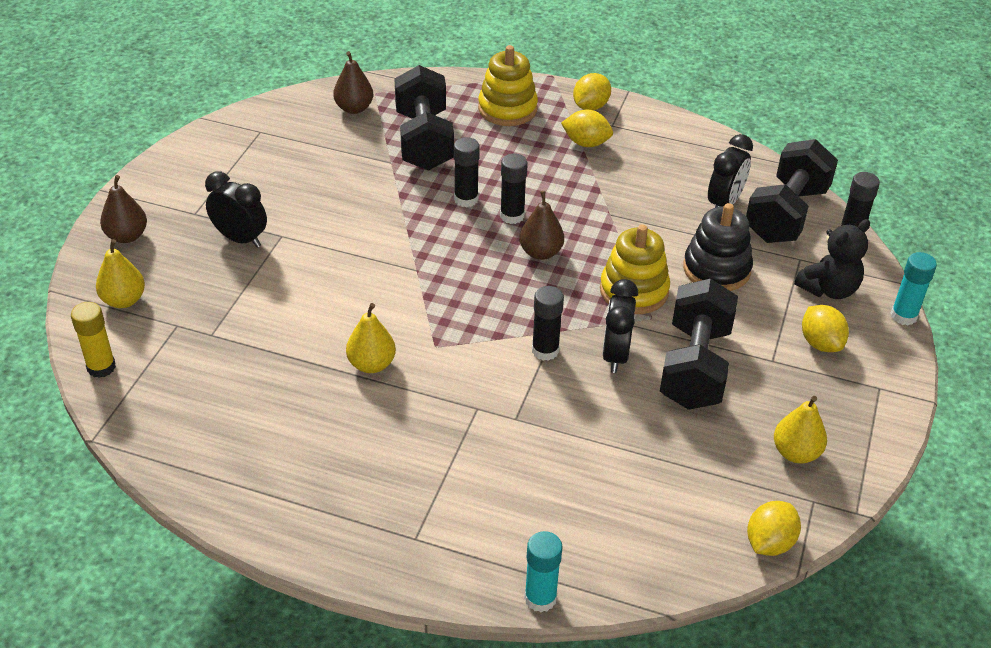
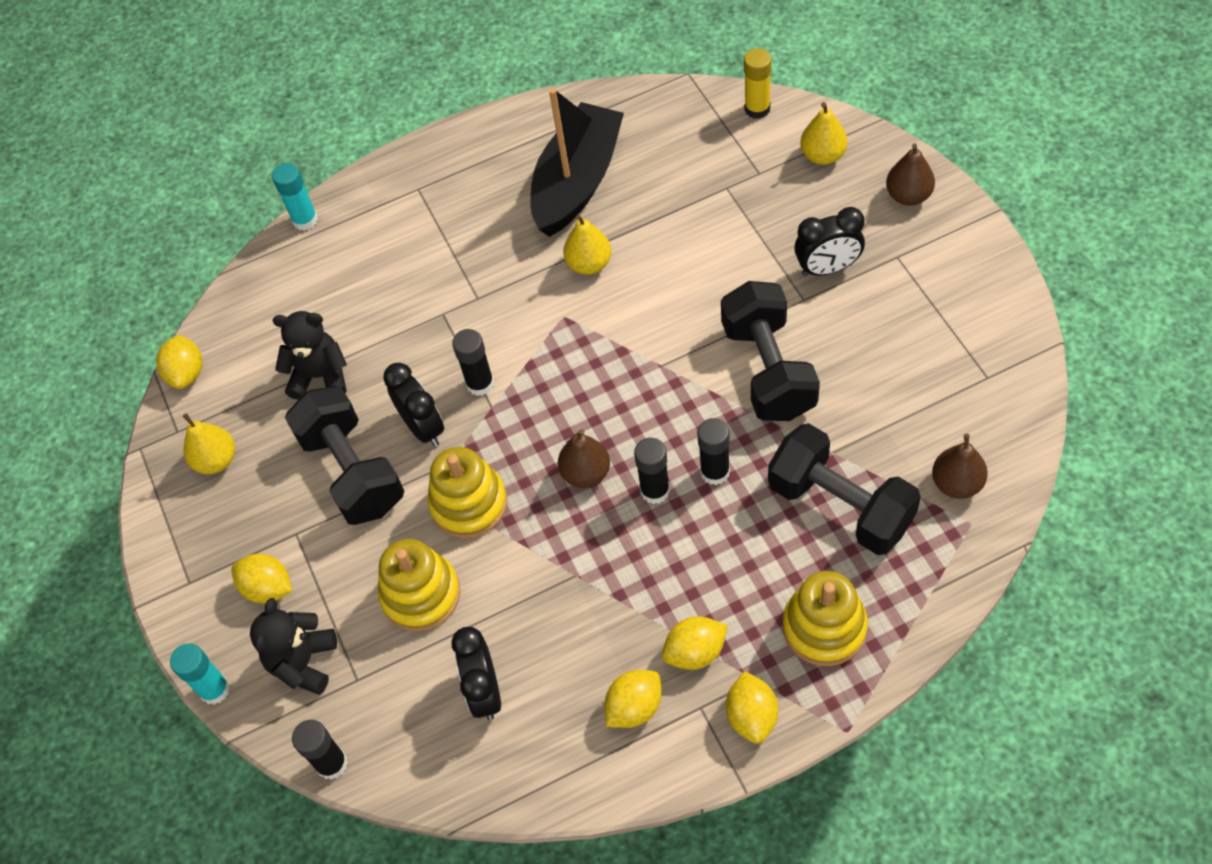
camera: 145 degrees right, 15 degrees up
(294, 429) = (577, 182): none -> black boat
(647, 146) = (634, 707): none -> yellow lemon
(657, 449) = (320, 376): none -> black teddy bear
(716, 269) = (421, 594): black stacking toy -> yellow stacking toy
(786, 214) = (414, 733): black dumbbell -> black dumbbell (768, 370)

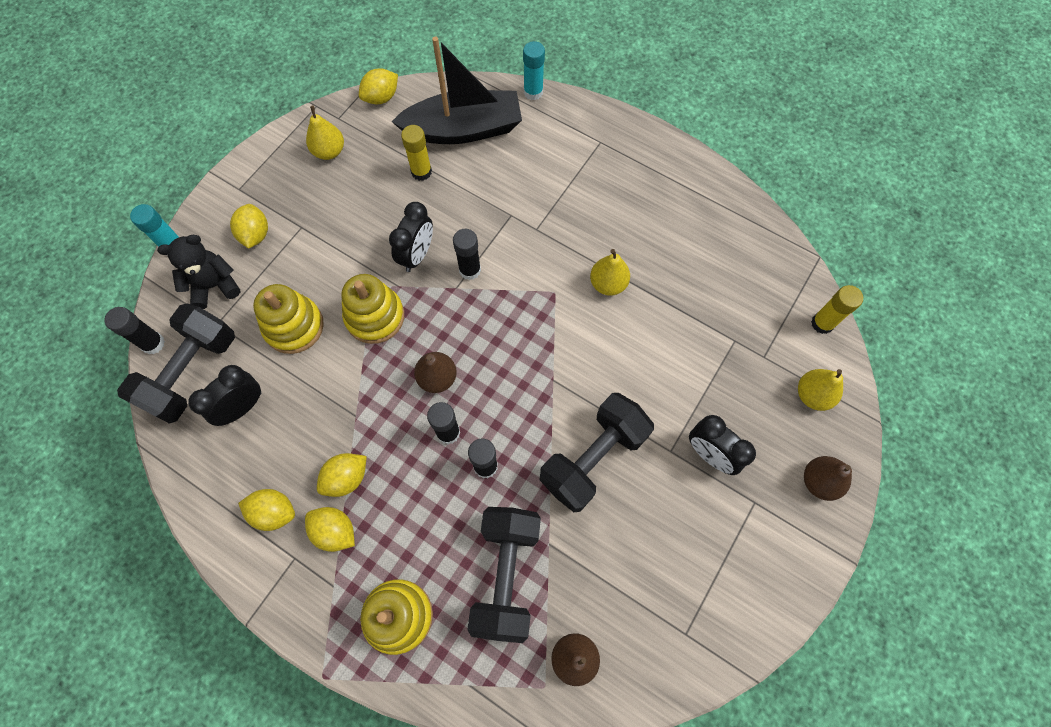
camera: 50 degrees right, 10 degrees up
(320, 376) = (421, 172): black teddy bear -> yellow glue stick
(353, 471) = (362, 233): black dumbbell -> black dumbbell (192, 372)
(577, 182) = (672, 237): black boat -> black boat (464, 129)
(751, 716) = (303, 599): yellow lemon -> yellow lemon (346, 478)

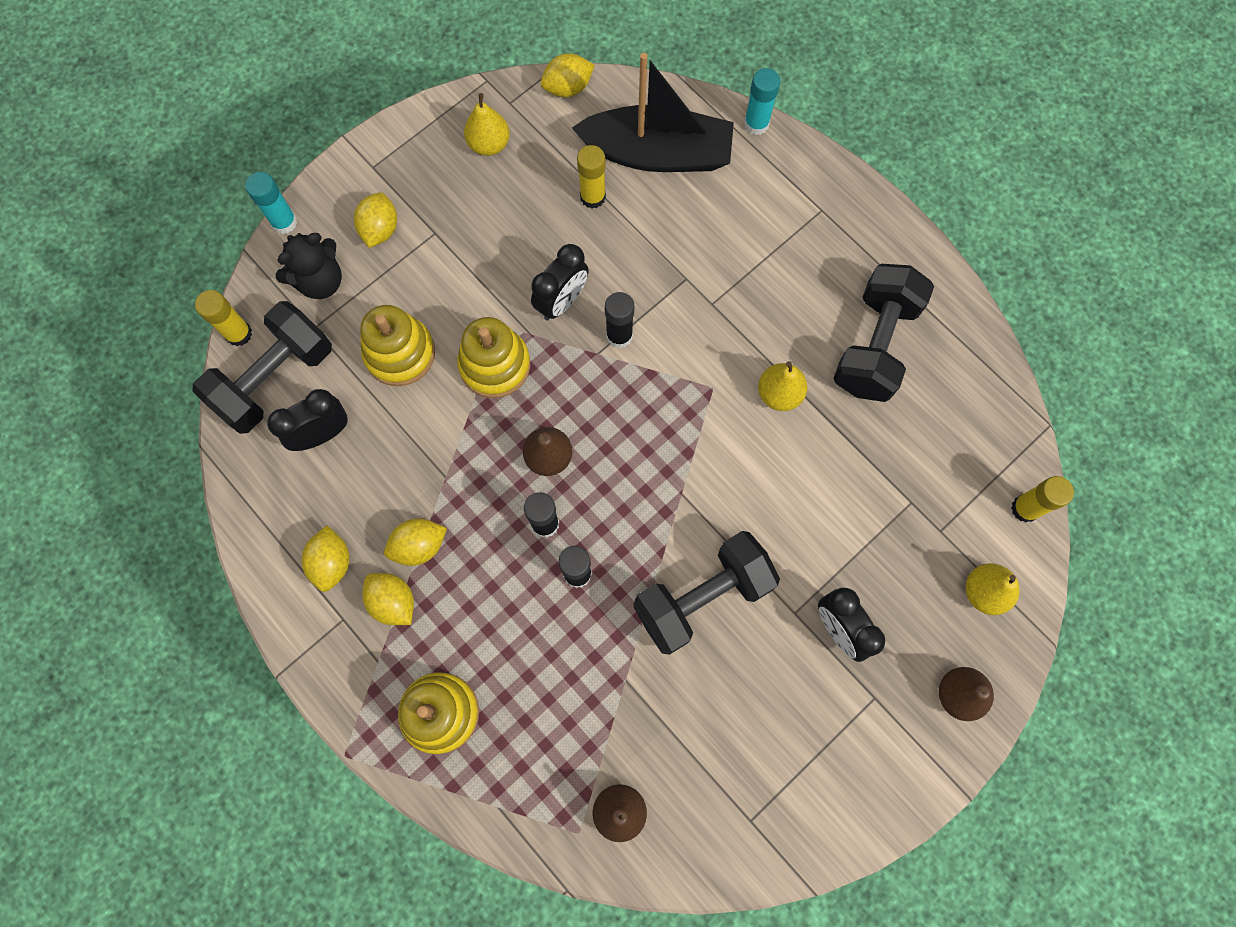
camera: 15 degrees right, 5 degrees up
(153, 343) = (239, 334): black glue stick -> yellow glue stick
(214, 285) = (320, 281): black teddy bear -> black teddy bear turned 150 degrees clockwise
(274, 512) = (332, 562): yellow lemon -> yellow lemon turned 60 degrees clockwise
(506, 575) = (569, 701): black dumbbell -> black dumbbell (874, 345)

